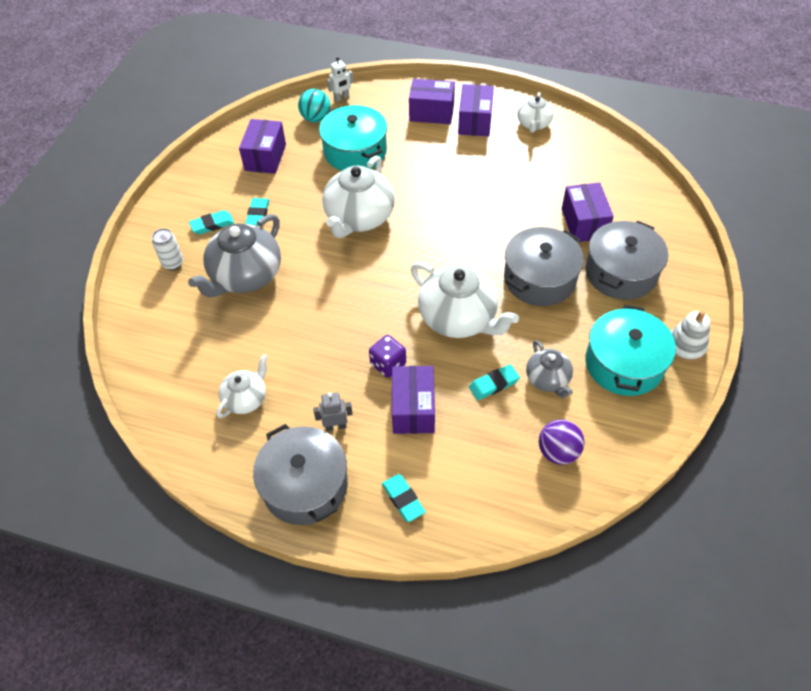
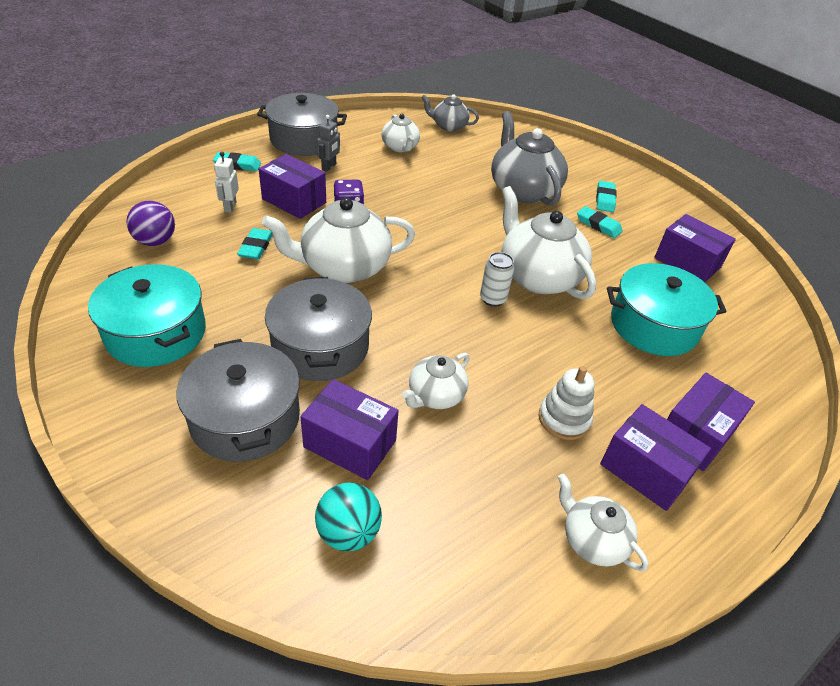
camera: 120 degrees right, 10 degrees down
(173, 263) = (572, 168): white can -> white can (493, 299)
(316, 118) = (741, 326): turquoise ball -> turquoise ball (348, 532)
(341, 98) = (778, 367): white robot -> white robot (230, 207)
(516, 210) = (435, 395): none -> white teapot
(548, 379) = (215, 277): grey teapot -> grey teapot (448, 126)
(685, 346) = (100, 393): white stacking toy -> white stacking toy (564, 419)

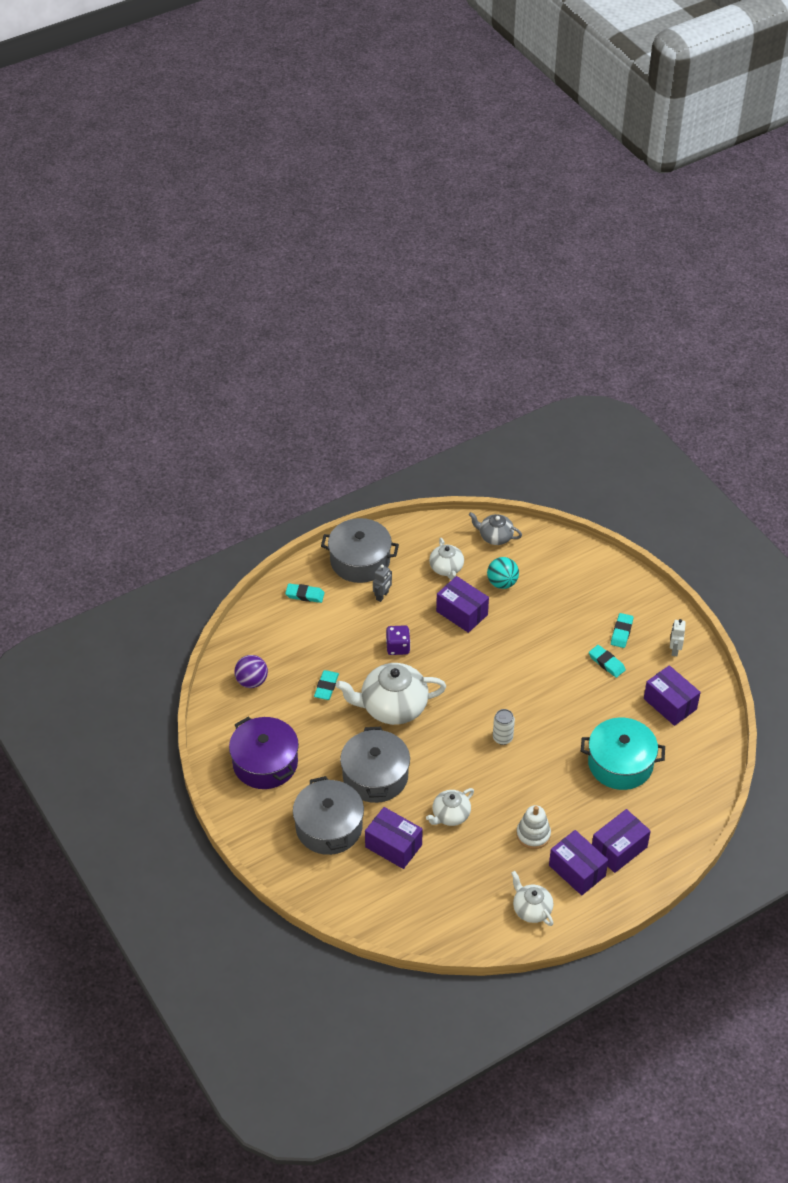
camera: 10 degrees right, 5 degrees up
(156, 333) = (265, 763): turquoise pot -> purple pot
(230, 207) = (303, 644): white robot -> white robot (674, 650)
(294, 201) = (353, 637): purple box -> purple box (462, 613)
(348, 532) = (391, 898): turquoise ball -> turquoise ball (502, 583)
(523, 190) = (550, 622): grey teapot -> none
(538, 276) = (542, 717): white teapot -> none

